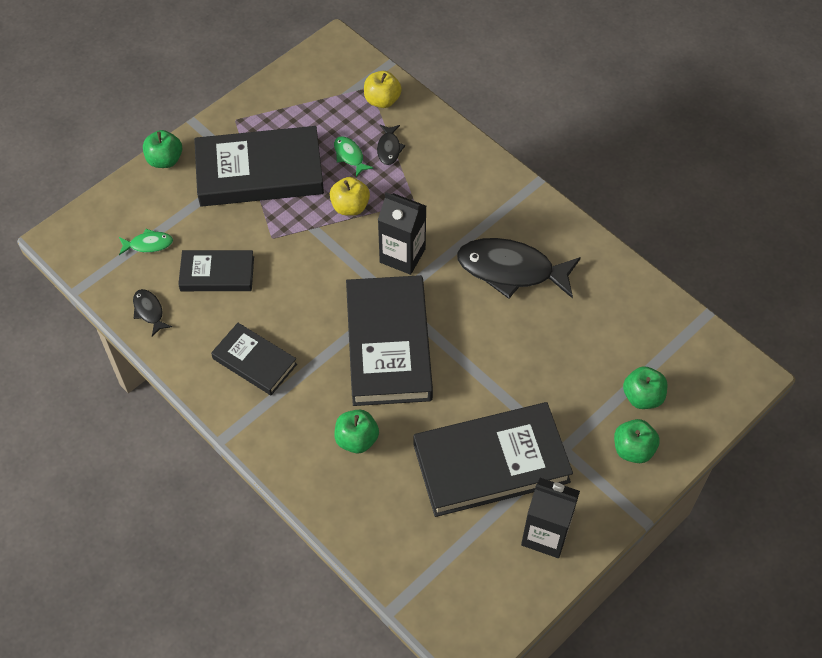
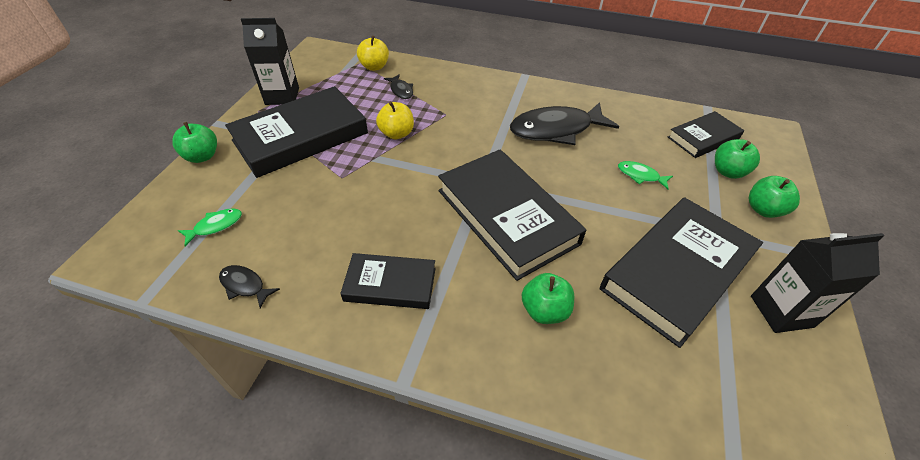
camera: 30 degrees left, 10 degrees down
(217, 274) = (304, 224): black book -> black book (703, 138)
(349, 156) = (372, 104): green fish -> green fish (640, 176)
(402, 255) = (465, 150): black carton -> black carton (282, 96)

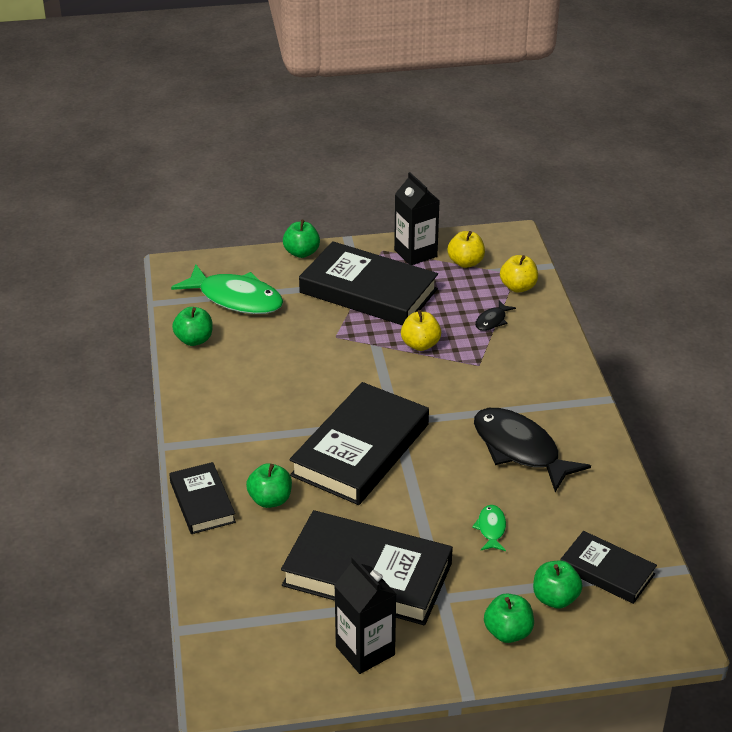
camera: 65 degrees right, 10 degrees down
(215, 226) = (236, 299): green fish -> green fish, size x2.22
(245, 285) = (194, 340): black fish -> green apple
(321, 78) = (465, 262): none -> yellow apple
(390, 284) = (241, 409): black book -> black book (202, 502)

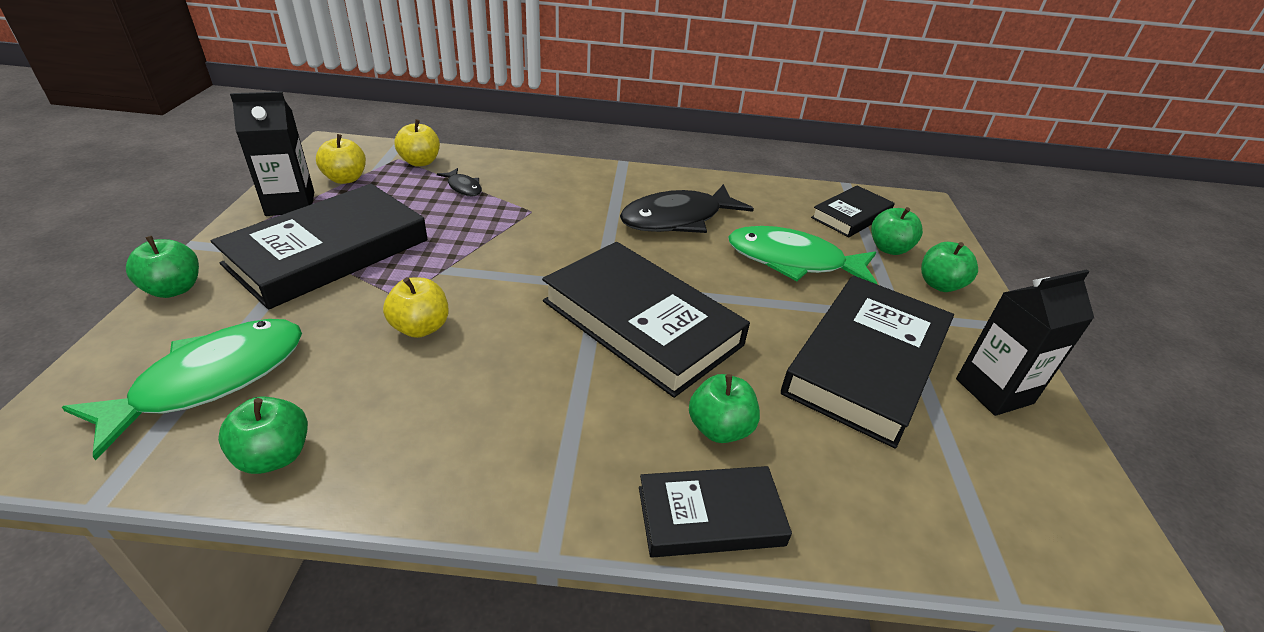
camera: 80 degrees left, 0 degrees up
(420, 344) = (469, 238): yellow apple -> yellow apple (420, 327)
(491, 528) = (792, 261): green fish -> green fish, size x2.22

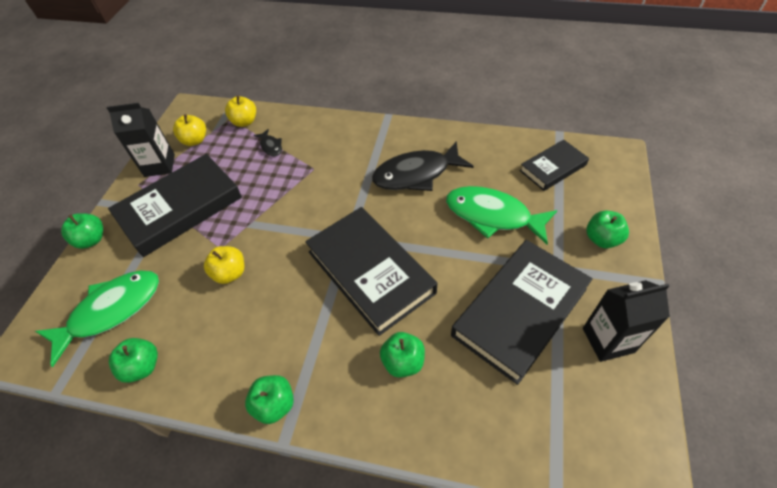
camera: 15 degrees right, 15 degrees up
(710, 516) = (382, 426): black book -> none
(889, 249) = (573, 202): green apple -> green apple (274, 404)

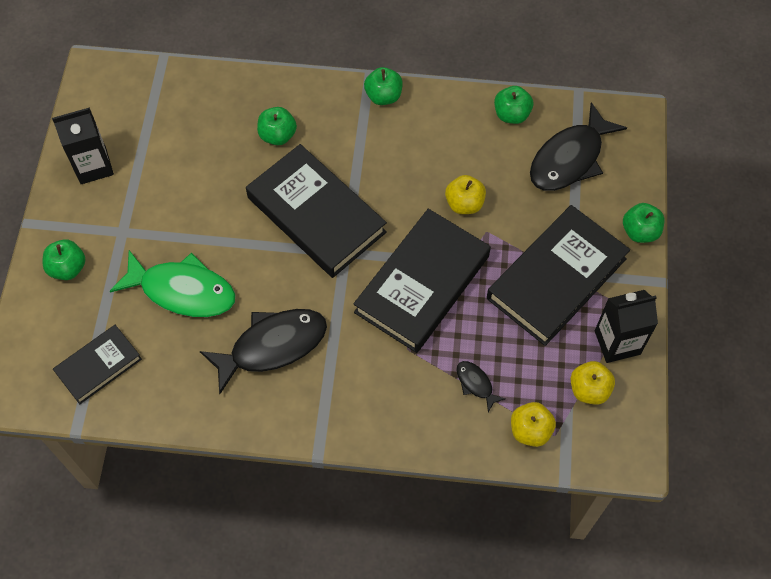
camera: 170 degrees right, 10 degrees up
(111, 311) = (570, 159): green fish -> black fish
(520, 312) = (168, 185): black book -> black book (422, 284)

